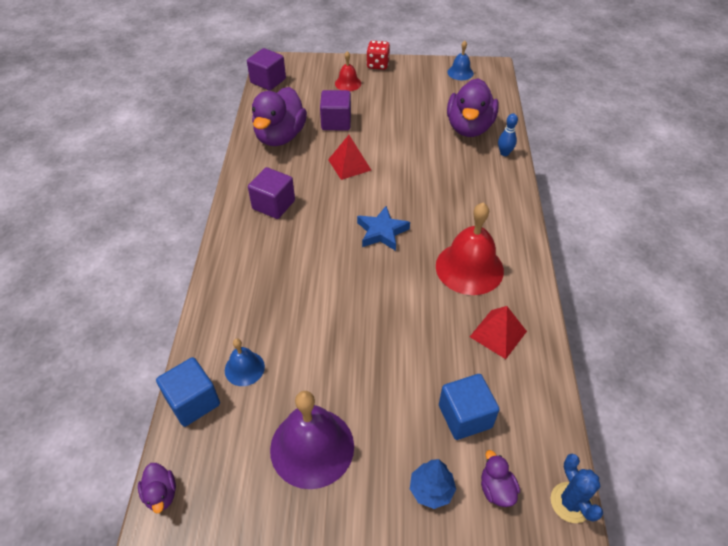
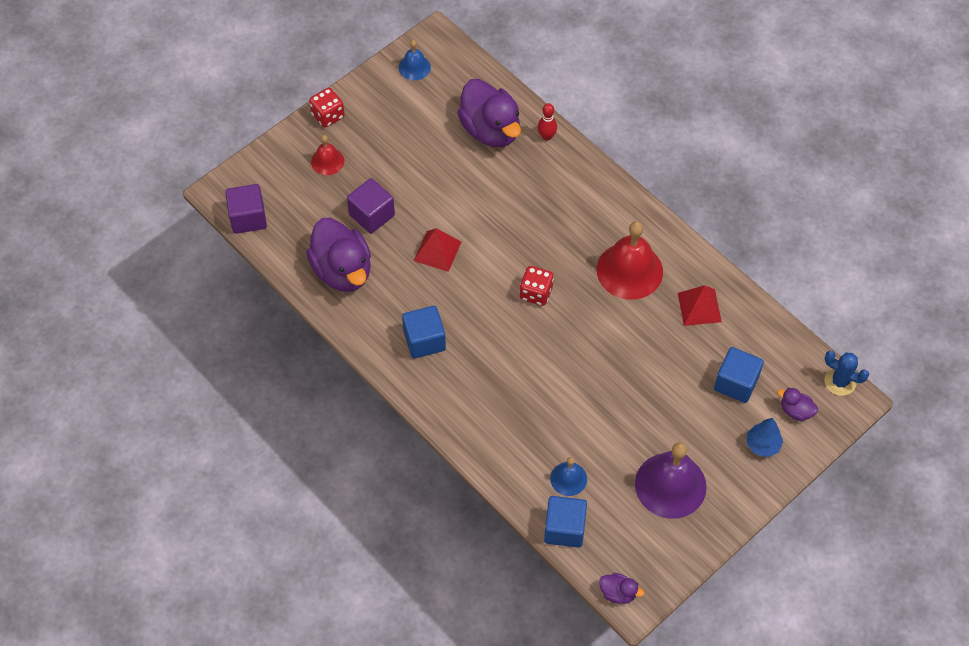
camera: 45 degrees left, 10 degrees up
(273, 205) = (424, 340): purple cube -> blue cube
(382, 232) = (536, 293): blue star -> red dice
(504, 153) = (546, 136): blue bowling pin -> red bowling pin

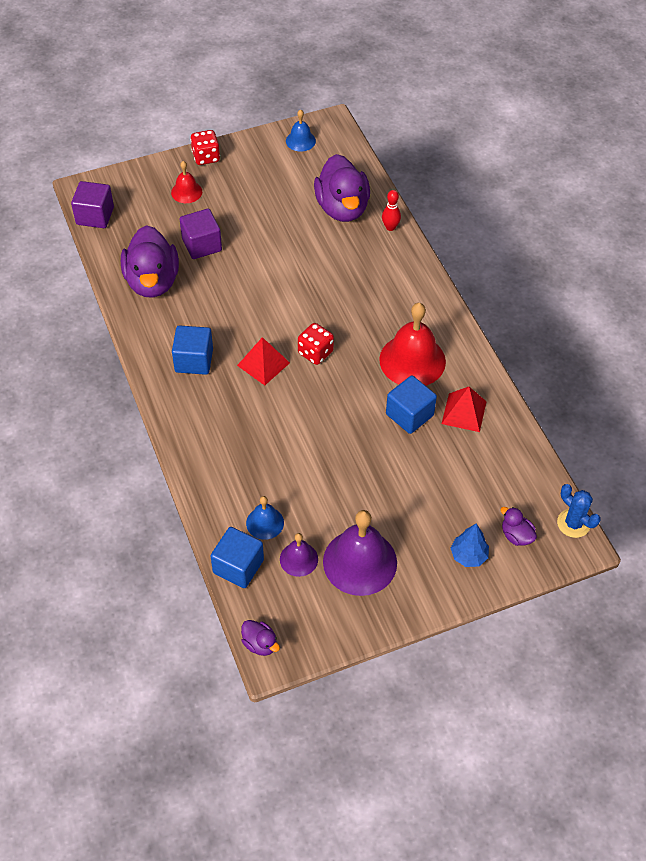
camera: 20 degrees right, 5 degrees down
(437, 251) = (244, 291): red pyramid -> red pyramid (263, 364)
(615, 502) = (299, 559): none -> purple bell
(736, 383) = (468, 491): blue cube -> blue cube (409, 415)

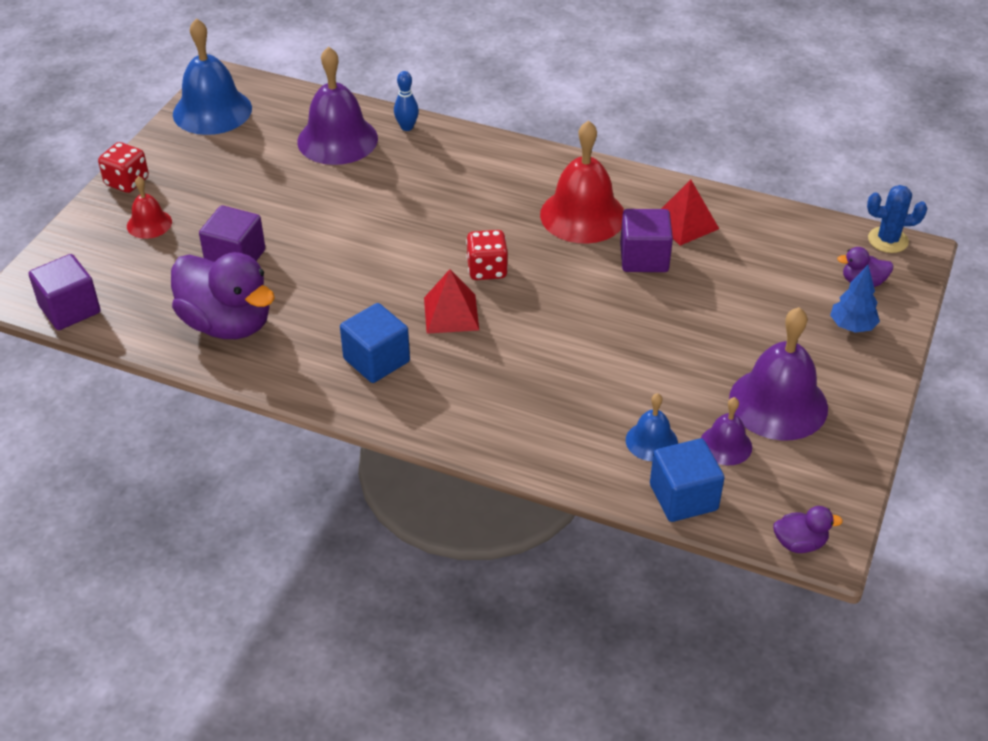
camera: 45 degrees left, 10 degrees down
(300, 141) = (212, 111): blue bell -> blue bell, size x1.92
(342, 208) = (337, 140): purple duck -> purple bell
(390, 227) = (407, 127): red bowling pin -> blue bowling pin
(409, 415) = (644, 258): blue cube -> purple cube

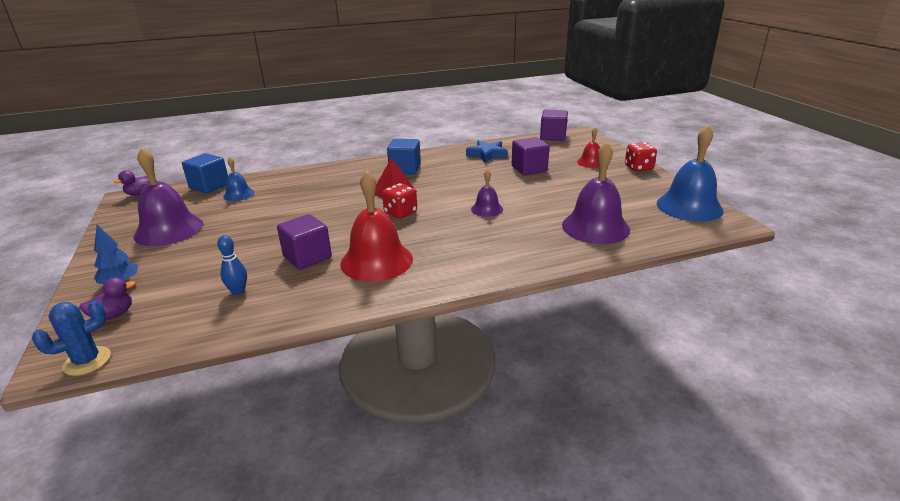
camera: 140 degrees right, 15 degrees down
(227, 324) = (487, 155): purple duck -> blue star
(407, 127) = (574, 253): blue bowling pin -> blue bowling pin (238, 291)
(685, 223) = (293, 290): red pyramid -> none
(725, 445) = (195, 206): purple bell -> purple bell (487, 209)

